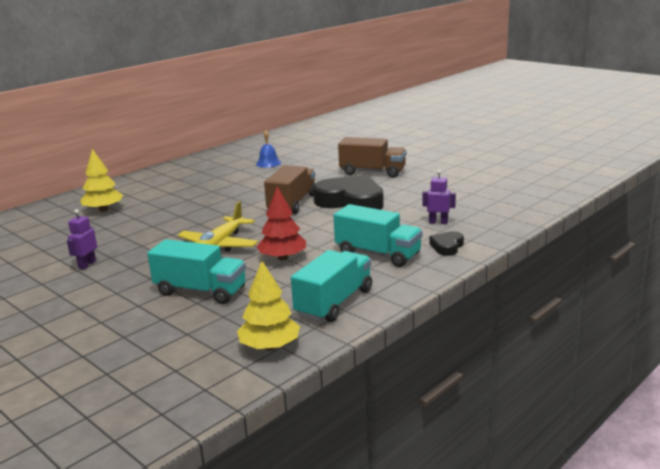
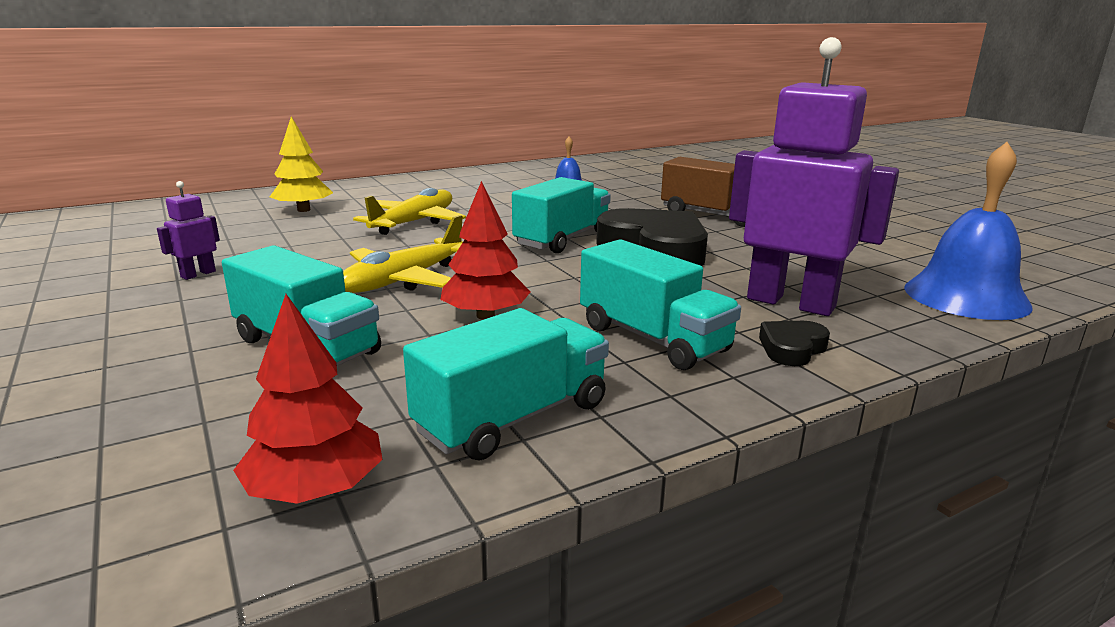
camera: 15 degrees right, 0 degrees up
(189, 207) = (414, 223): none -> yellow plane
(270, 346) = (316, 489): yellow tree -> red tree
(292, 204) = (563, 239): brown truck -> turquoise truck
(438, 222) = (791, 303): purple robot -> purple robot, size x2.44
(523, 203) = (966, 296): none -> blue bell

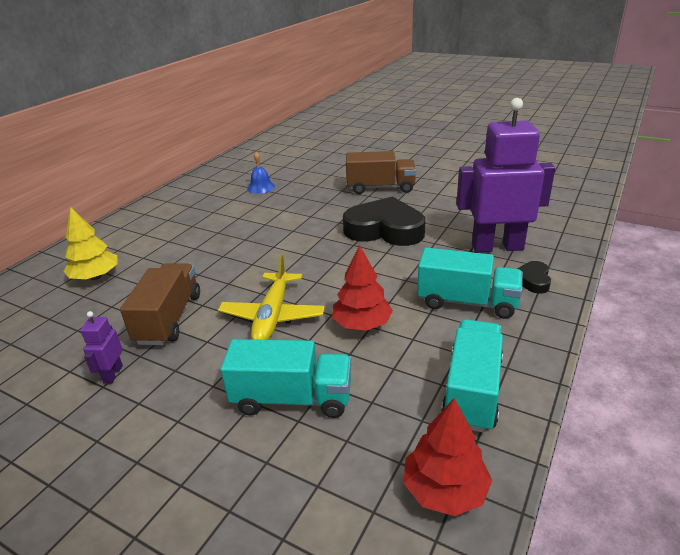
camera: 30 degrees left, 10 degrees up
(309, 253) = (169, 318): none -> brown truck
(414, 223) = (203, 260): yellow plane -> none
(563, 239) = (322, 240): turquoise truck -> none
(966, 296) = (561, 211): blue bell -> none

